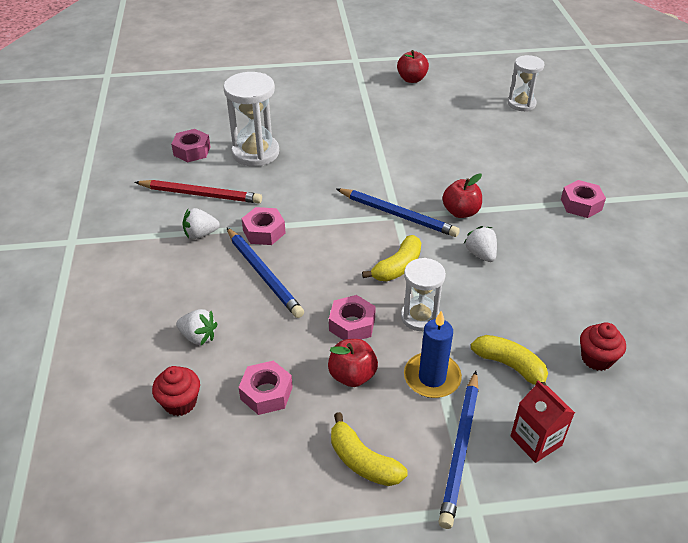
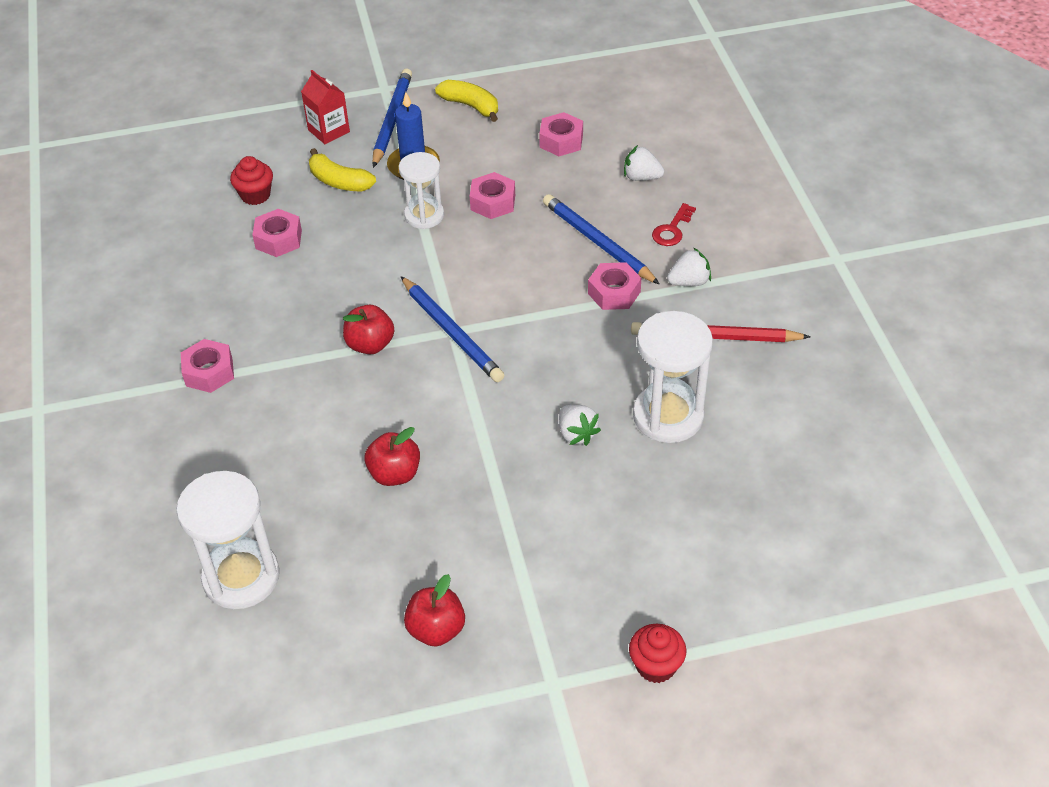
camera: 175 degrees right, 5 degrees up
(180, 402) = (634, 127): red cupcake -> red cupcake (656, 666)
(192, 151) = (764, 410): pink nut -> pink nut (278, 239)
(193, 279) = (672, 229): none -> red key
(352, 375) = (487, 160): red apple -> red apple (395, 474)
(397, 215) = (451, 332): blue pencil -> blue pencil turned 150 degrees counterclockwise
(397, 267) = (449, 265): yellow banana -> none
(480, 254) = (352, 289): white strawberry -> white strawberry (576, 434)
(521, 104) = (241, 577): white hourglass -> white hourglass, size x1.55

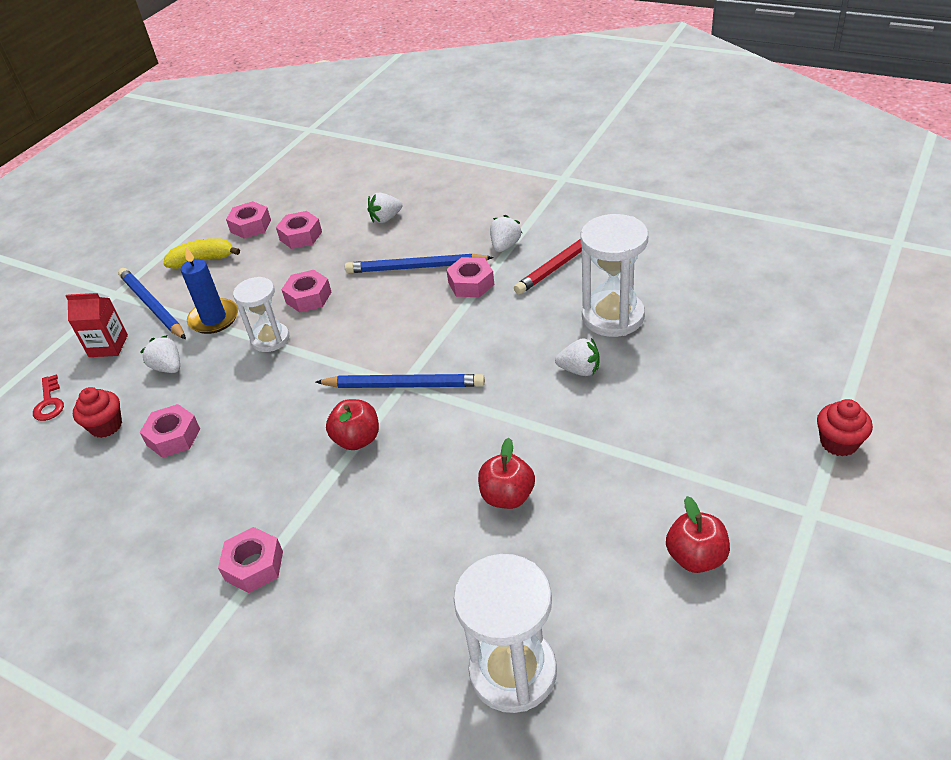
camera: 45 degrees left, 5 degrees down
(339, 181) = (168, 367): yellow banana -> white strawberry
(541, 101) = (250, 226): none -> pink nut
(672, 229) = (450, 229): red key -> red key (49, 402)

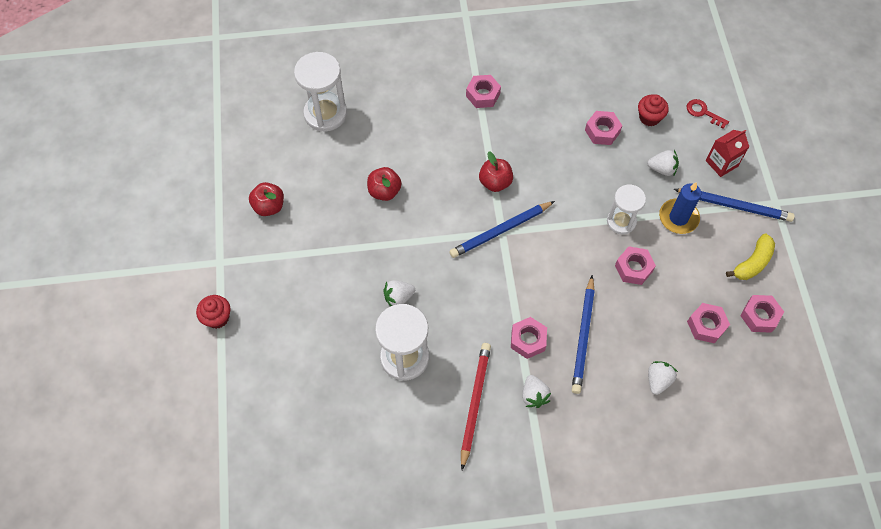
camera: 140 degrees right, 20 degrees up
(416, 267) = (583, 336): blue pencil -> blue pencil turned 135 degrees clockwise

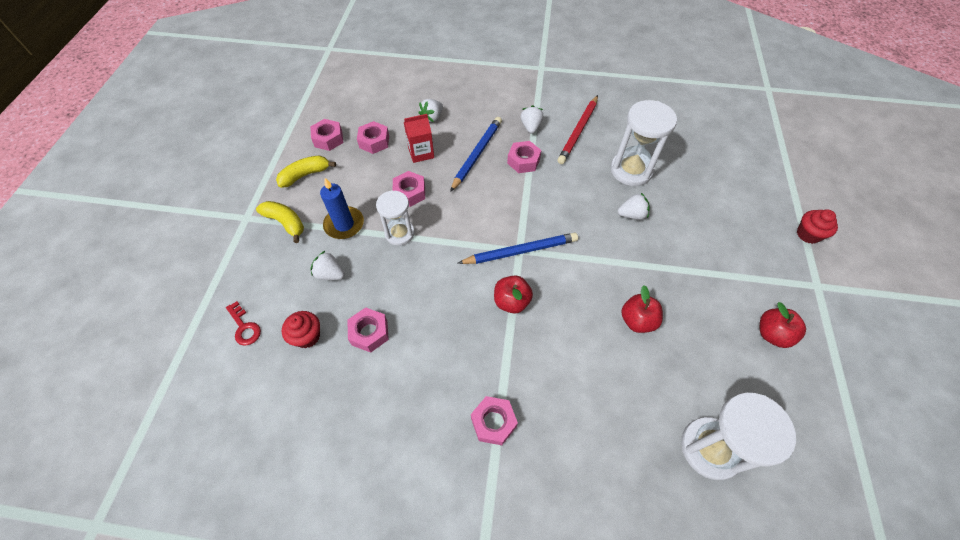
camera: 165 degrees left, 5 degrees down
(721, 163) = (267, 265): red carton -> red carton (421, 153)
(734, 206) = (285, 223): blue pencil -> yellow banana

